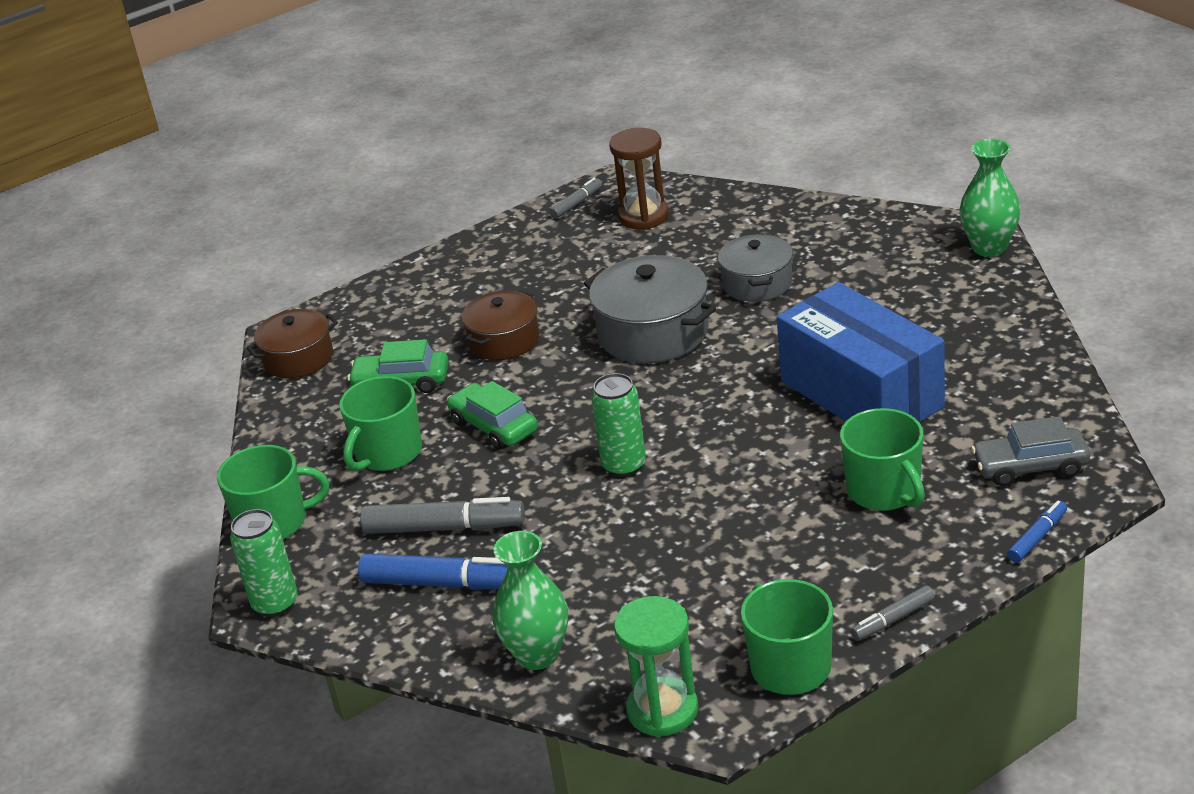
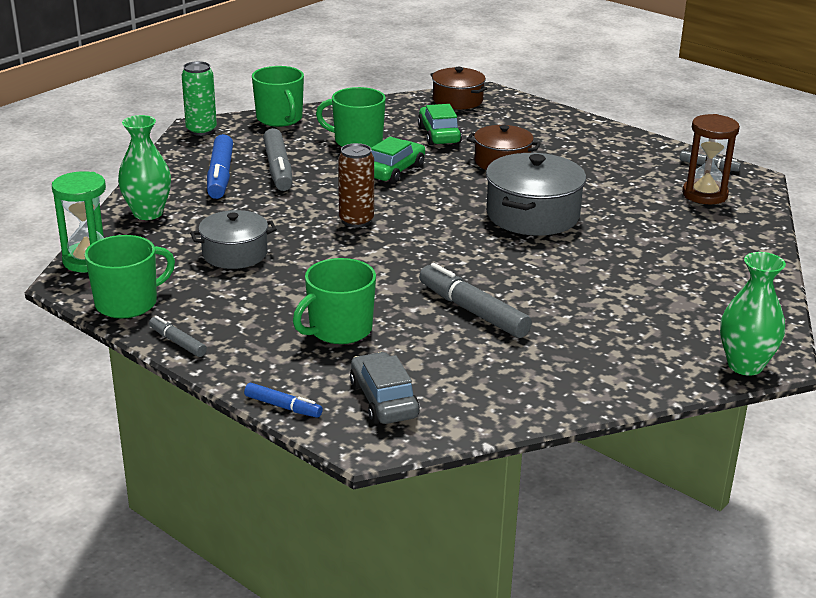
camera: 70 degrees right, 5 degrees down
(624, 465) = (356, 221): green can -> brown can
(757, 283) = (624, 252): grey pot -> grey pot (235, 254)
(861, 394) = (473, 311): blue box -> grey marker

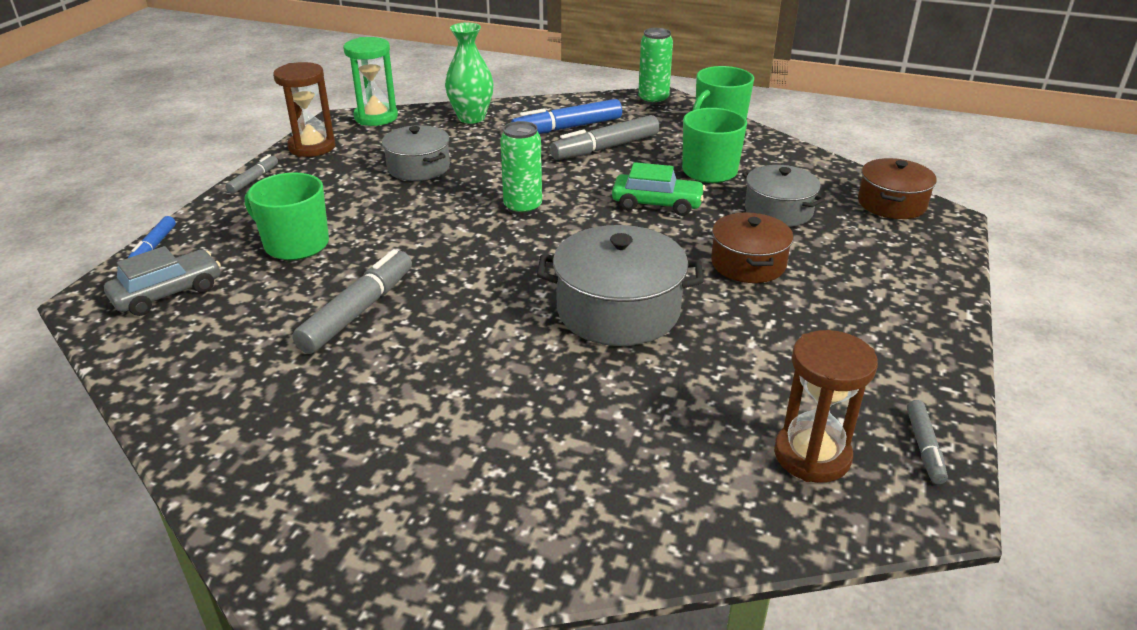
camera: 70 degrees right, 5 degrees up
(128, 303) = (312, 147): green mug -> brown hourglass
(356, 221) = (523, 207): brown can -> green can
(439, 135) = (778, 211): green car -> grey pot
(745, 365) = (281, 564): green vase -> none

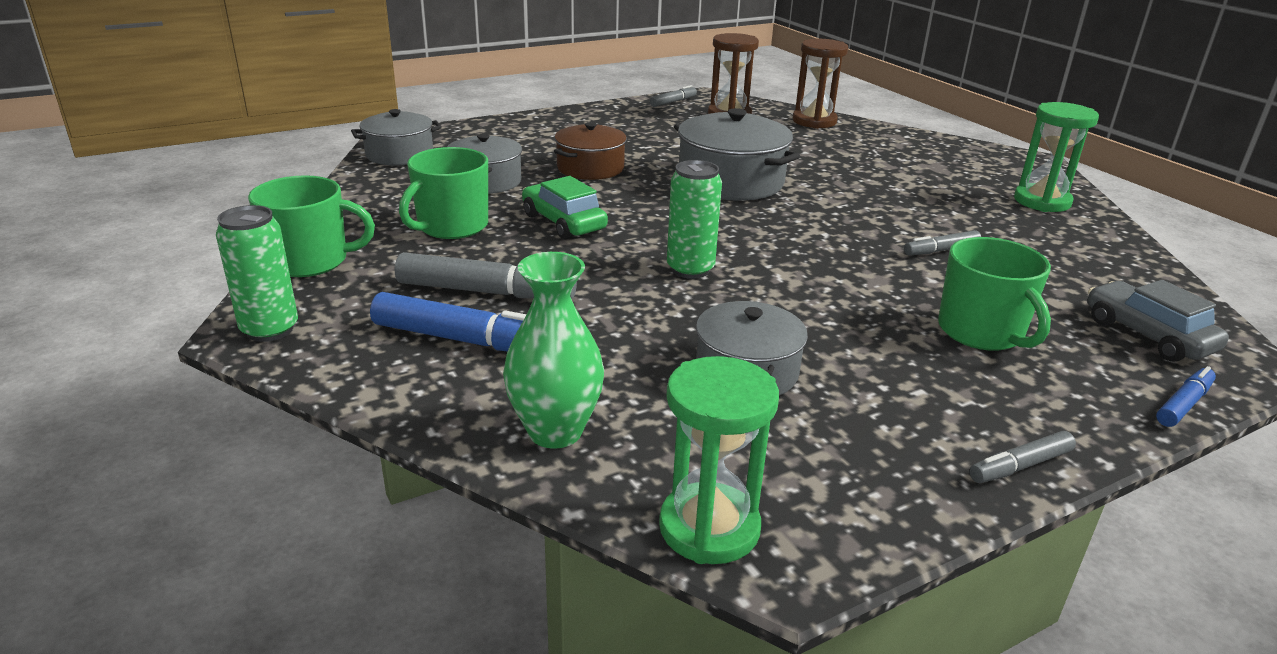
camera: 140 degrees left, 5 degrees down
(168, 293) = (1147, 335): grey car -> grey car turned 60 degrees clockwise
(275, 458) = (1042, 201): none -> green hourglass
(312, 147) = (886, 500): brown hourglass -> brown hourglass (814, 121)
(358, 311) = (941, 250): grey marker -> grey marker, size x0.54
(891, 203) = (399, 154): brown pot -> grey pot

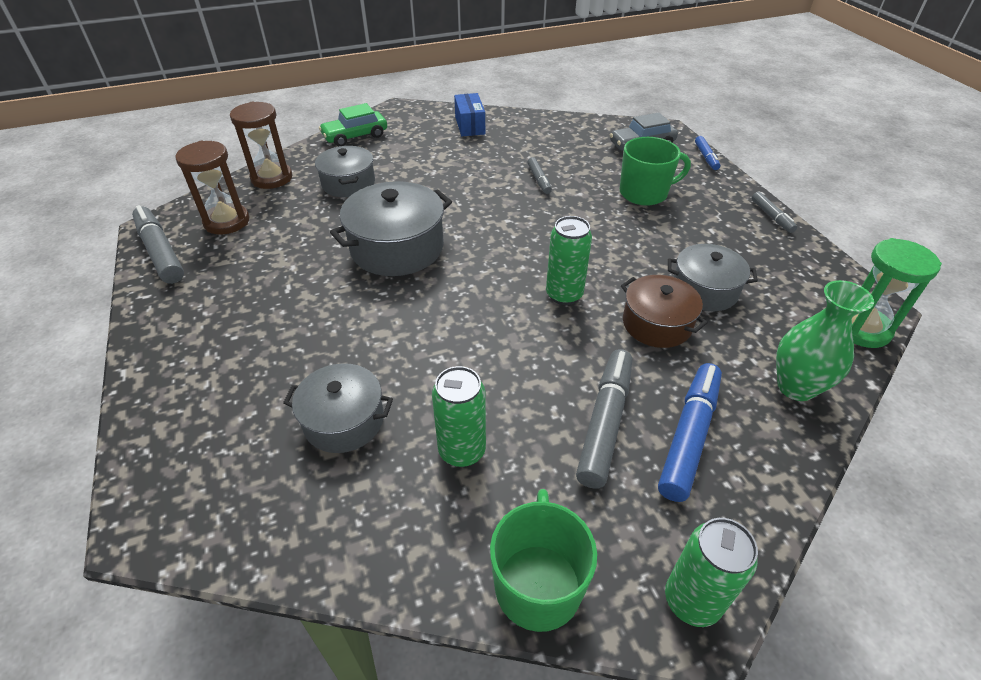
camera: 80 degrees left, 15 degrees up
(399, 154) = (216, 515): grey pot -> grey pot (348, 183)
(451, 226) = (462, 451): green mug -> green can
(563, 222) = (465, 362): green car -> green car (355, 136)
(590, 168) = (334, 333): brown pot -> brown pot (657, 324)
(673, 102) = (161, 252): grey marker -> grey marker, size x1.86
(1042, 201) = (470, 125): green hourglass -> blue box
(1183, 404) = (706, 157): blue marker -> blue marker turned 150 degrees counterclockwise

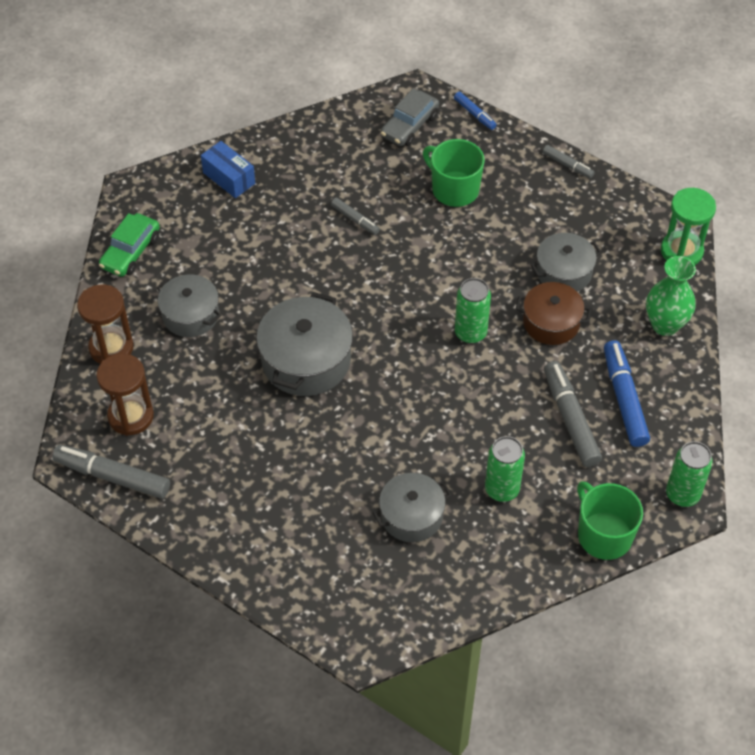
camera: 35 degrees left, 10 degrees up
(644, 193) = (454, 189): green mug -> green mug turned 90 degrees counterclockwise

